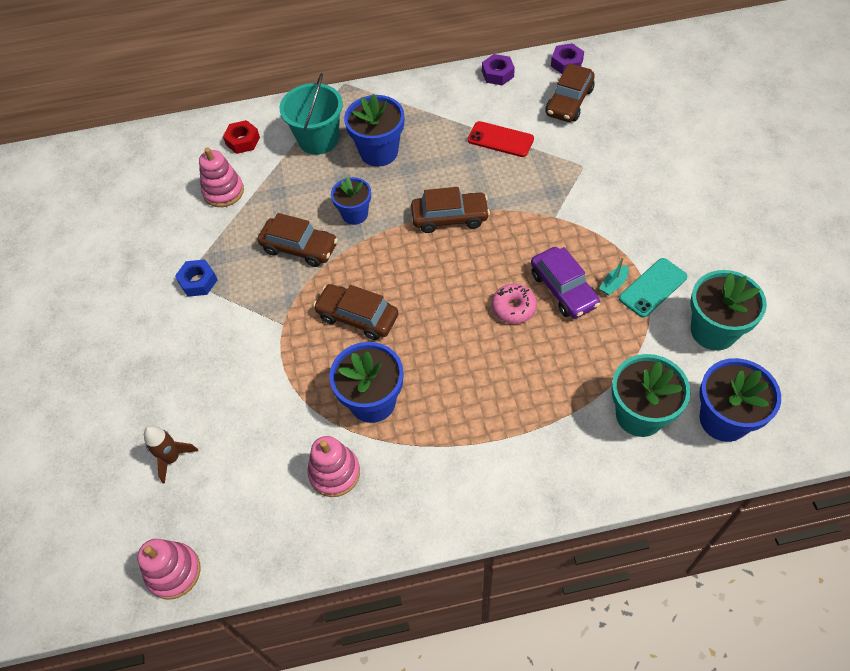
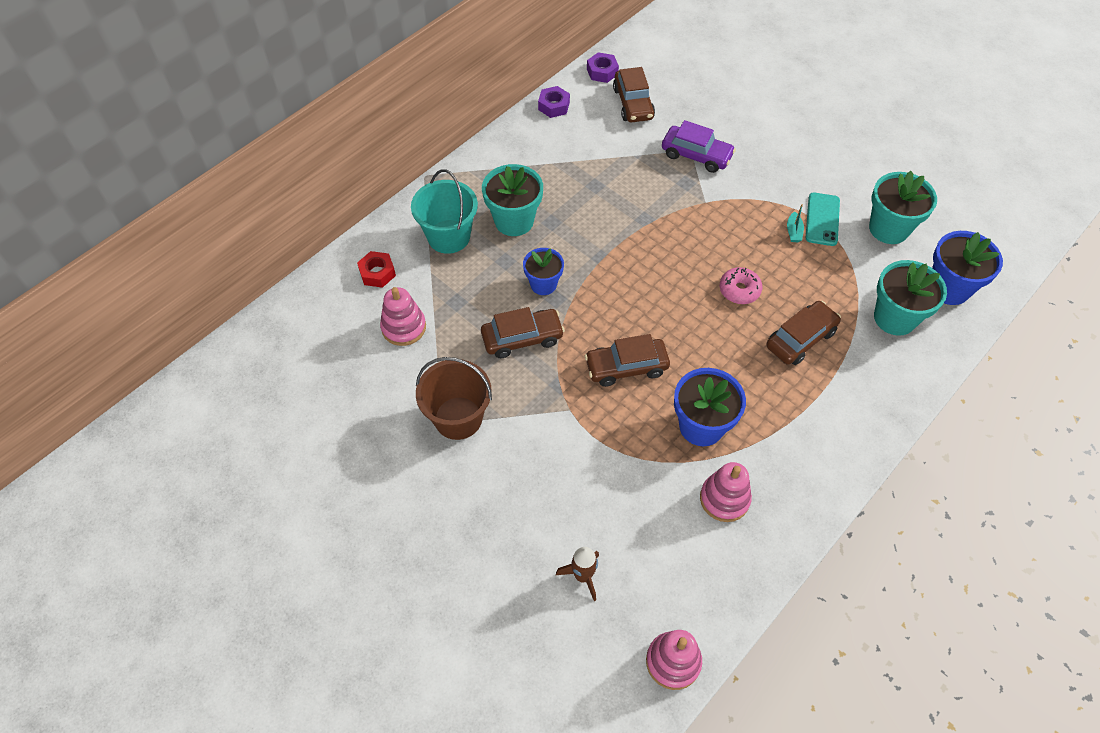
camera: 40 degrees left, 0 degrees up
(198, 281) = (458, 418): blue nut -> brown bucket
(379, 152) = (514, 221): blue flower pot -> turquoise flower pot
(450, 217) = (625, 245): brown car -> brown car (800, 339)
(500, 139) = (606, 160): red phone -> none
(563, 289) = (762, 255): purple car -> purple car (696, 155)

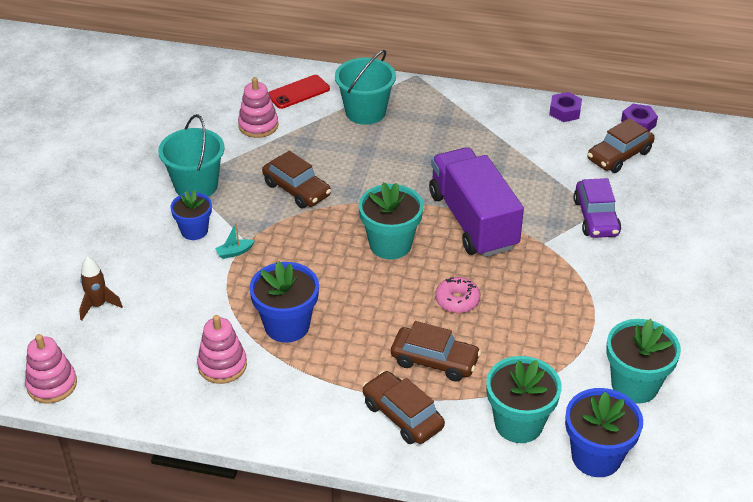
camera: 60 degrees right, 15 degrees down
(377, 273) = (298, 92): red nut -> red phone
(458, 418) = (196, 186): brown bucket -> turquoise bucket
(514, 221) = (413, 139): turquoise flower pot -> turquoise flower pot (390, 244)
(543, 284) = (361, 180): blue flower pot -> blue flower pot (194, 231)
(626, 367) = (314, 259): brown car -> brown car (402, 415)
(649, 233) = (473, 221): none -> purple truck
(793, 231) = (563, 315): turquoise boat -> turquoise boat (234, 252)
(822, 219) = (599, 330): turquoise phone -> none

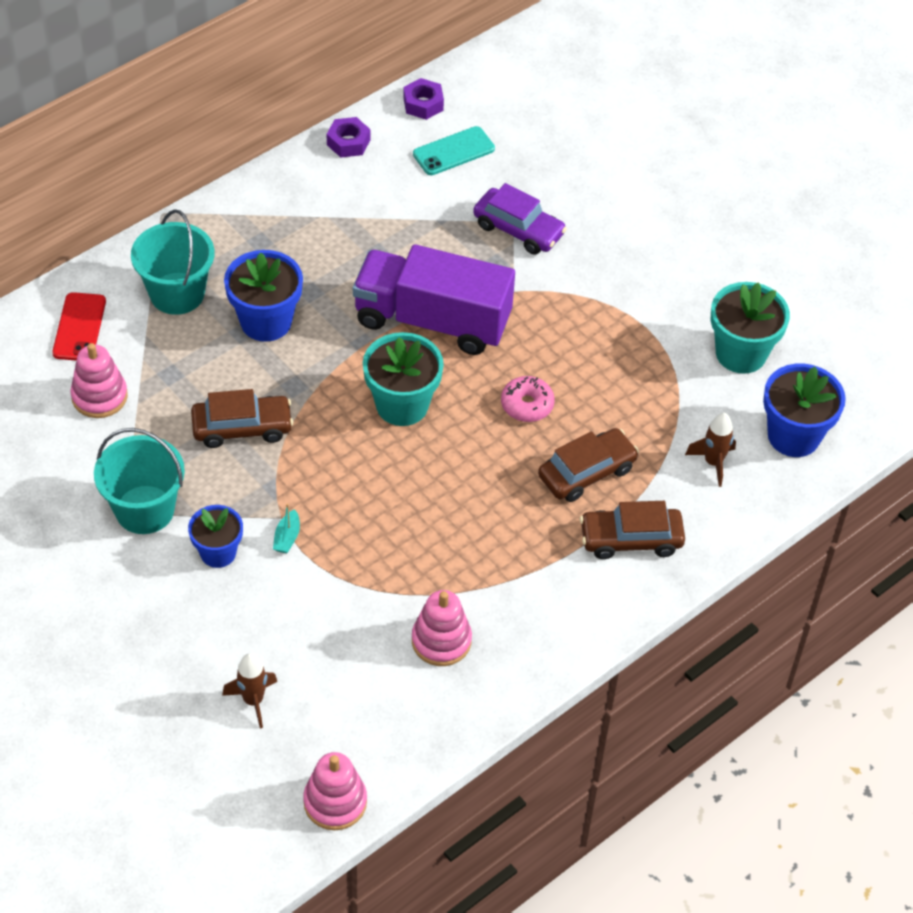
camera: 55 degrees left, 10 degrees up
(287, 326) = (436, 557): blue flower pot -> blue flower pot (266, 321)
(518, 423) = (713, 463): turquoise flower pot -> brown rocket
(619, 156) = (453, 151): brown car -> turquoise phone

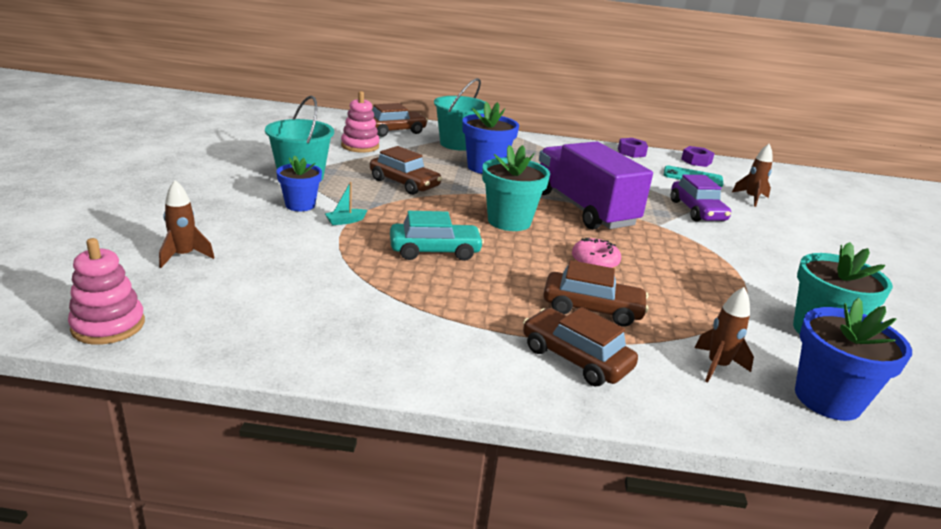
camera: 45 degrees right, 25 degrees down
(79, 327) = (394, 131): red phone -> brown car
(405, 508) = (435, 251): none -> turquoise car
(441, 641) = (339, 309): pink stacking toy -> none
(538, 153) = (751, 198): none -> brown rocket

